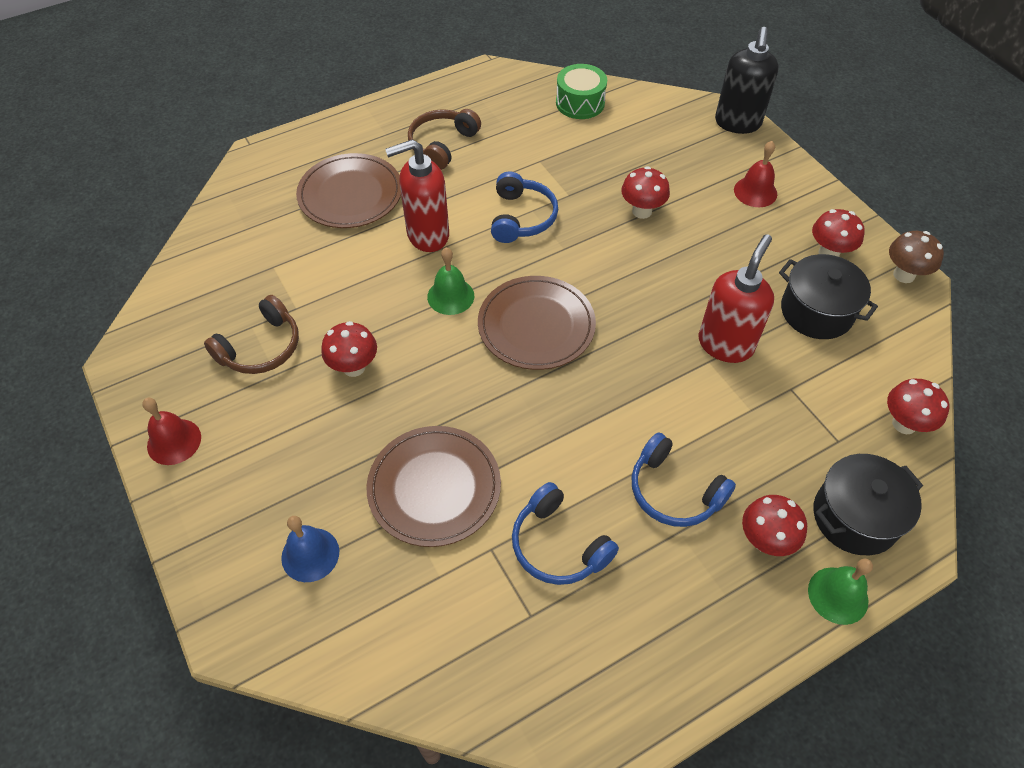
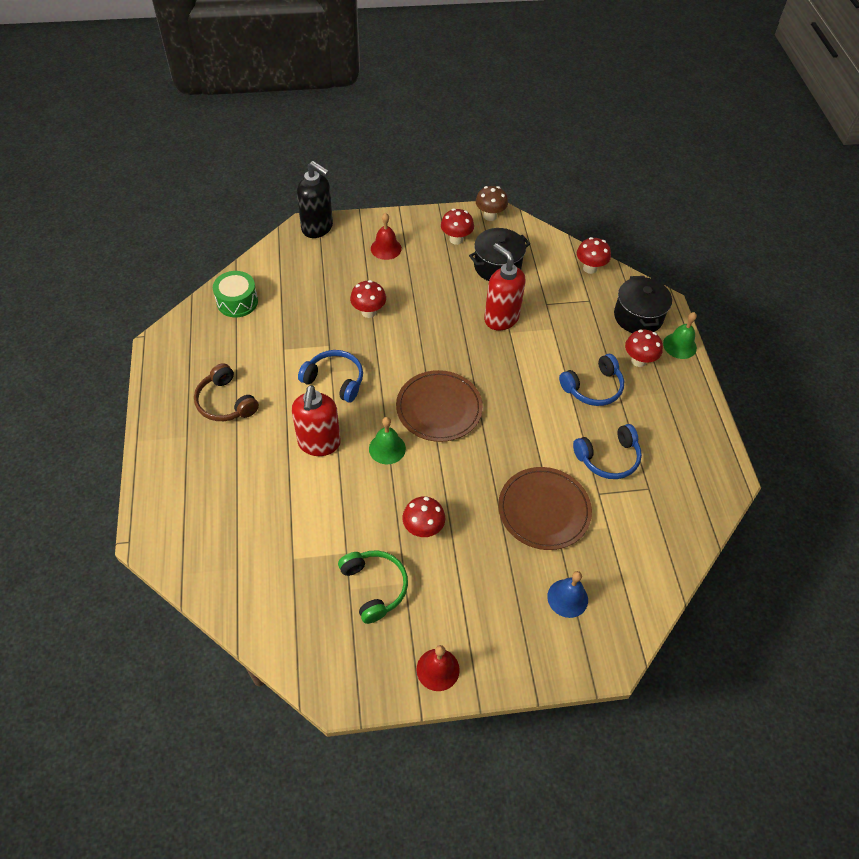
camera: 70 degrees left, 0 degrees up
(261, 348) = (374, 587): brown headphones -> green headphones
(350, 194) = (243, 481): brown plate -> none

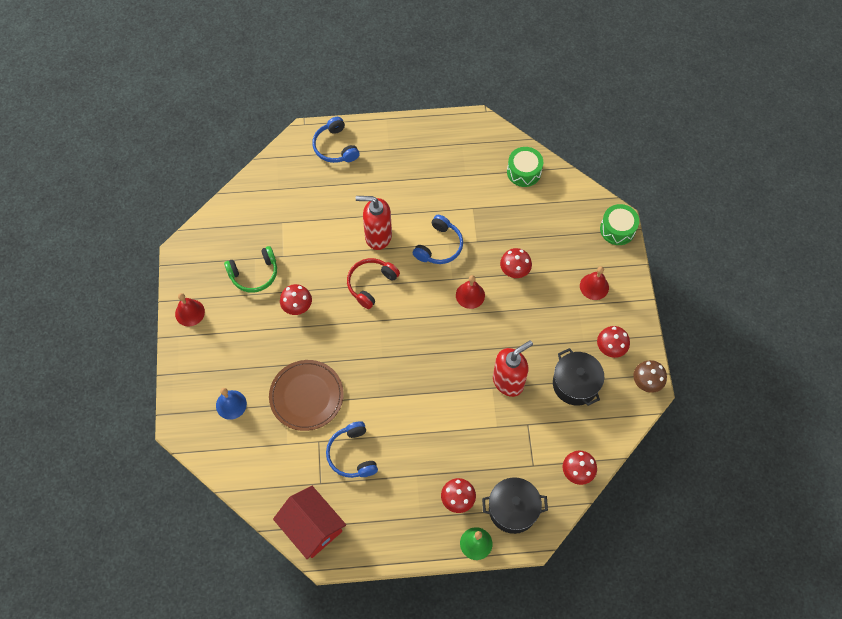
camera: 95 degrees right, 10 degrees up
(225, 402) = (419, 171): brown headphones -> none
(317, 228) = (617, 229): black soap dispenser -> green drum
(387, 448) = (371, 284): green bell -> red headphones
(399, 351) = (470, 295): none -> red bell
(439, 408) = (408, 324): brown plate -> none
(593, 388) = (427, 453): blue headphones -> blue headphones (335, 147)
(701, 493) = (312, 527): none -> red house

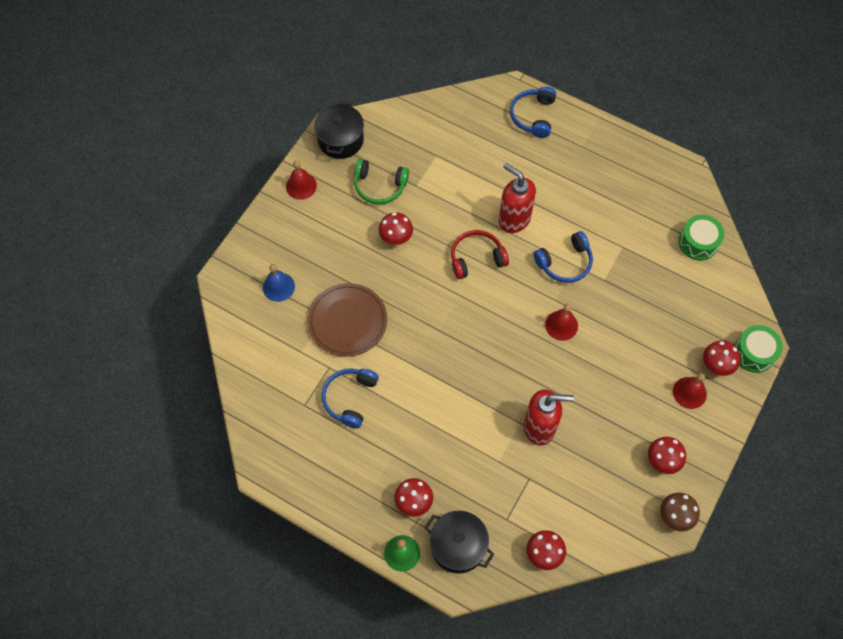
camera: 35 degrees right, 0 degrees up
(312, 527) = (270, 438): red house -> none
(514, 271) = (620, 330): red mushroom -> red mushroom (716, 366)
(575, 384) = (603, 471): black pot -> black pot (340, 140)

